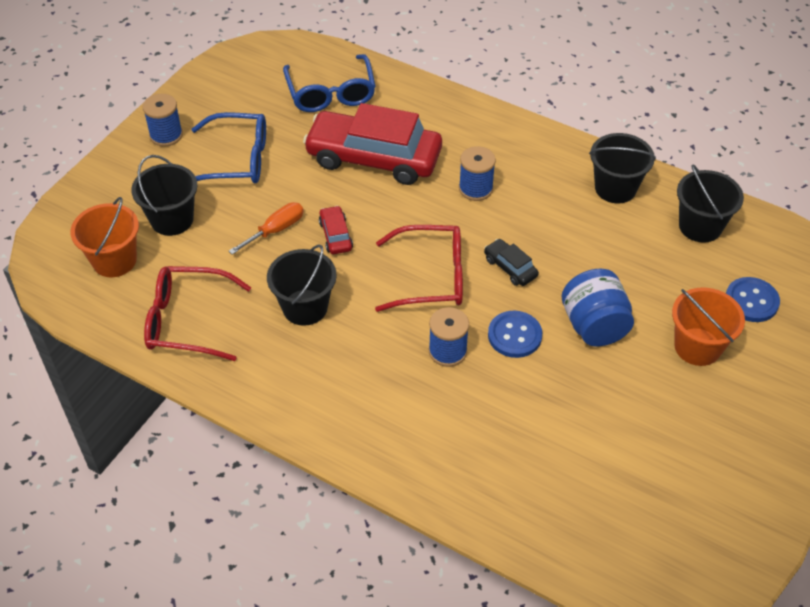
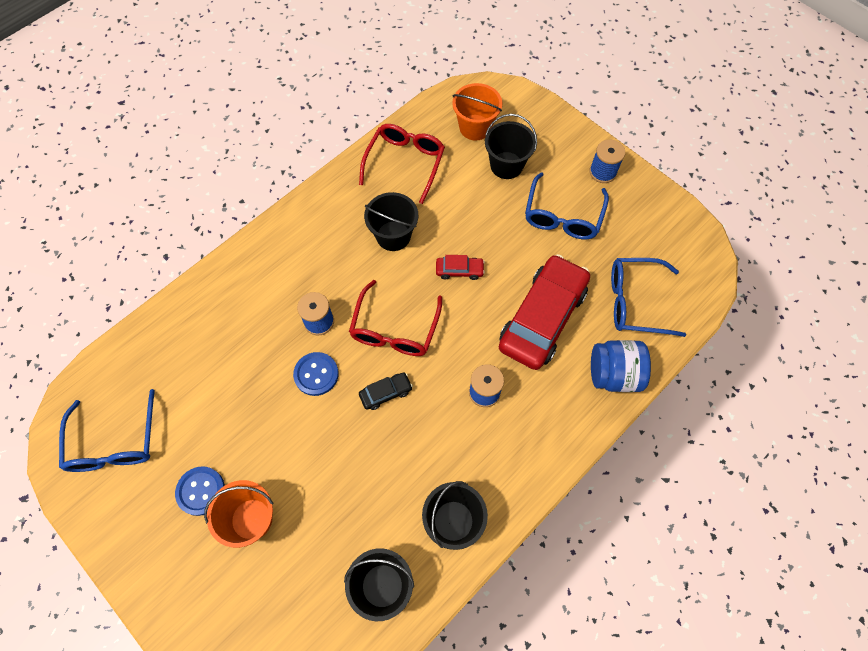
camera: 105 degrees right, 15 degrees up
(276, 230) = (477, 230): orange screwdriver -> none
(594, 325) = (304, 440): blue jar -> blue jar (614, 374)
(686, 516) = (114, 442): none -> blue glasses
(751, 301) = (280, 594): blue button -> blue button (201, 491)

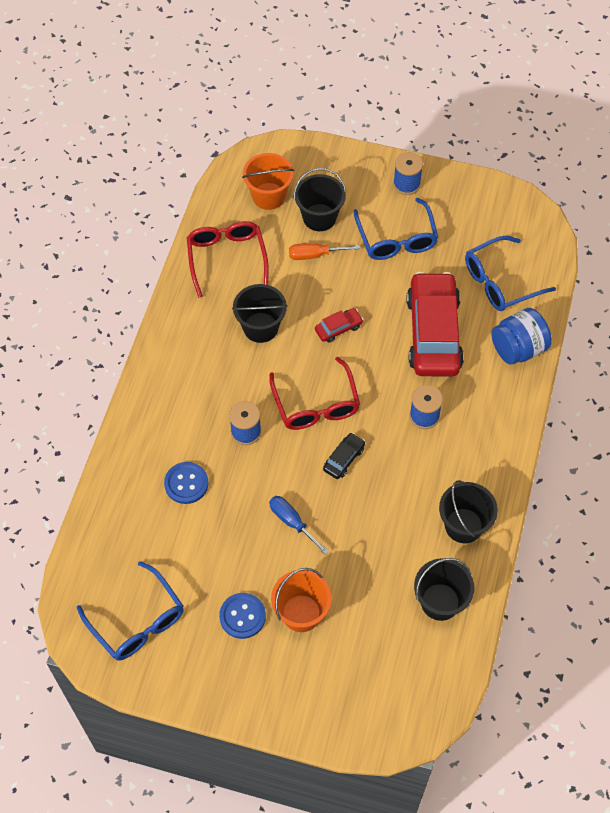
camera: 30 degrees left, 5 degrees down
(302, 427) = (292, 522): none -> blue screwdriver
(316, 374) = (274, 475): blue button -> blue button (186, 483)
(481, 195) = (314, 255): none -> orange screwdriver

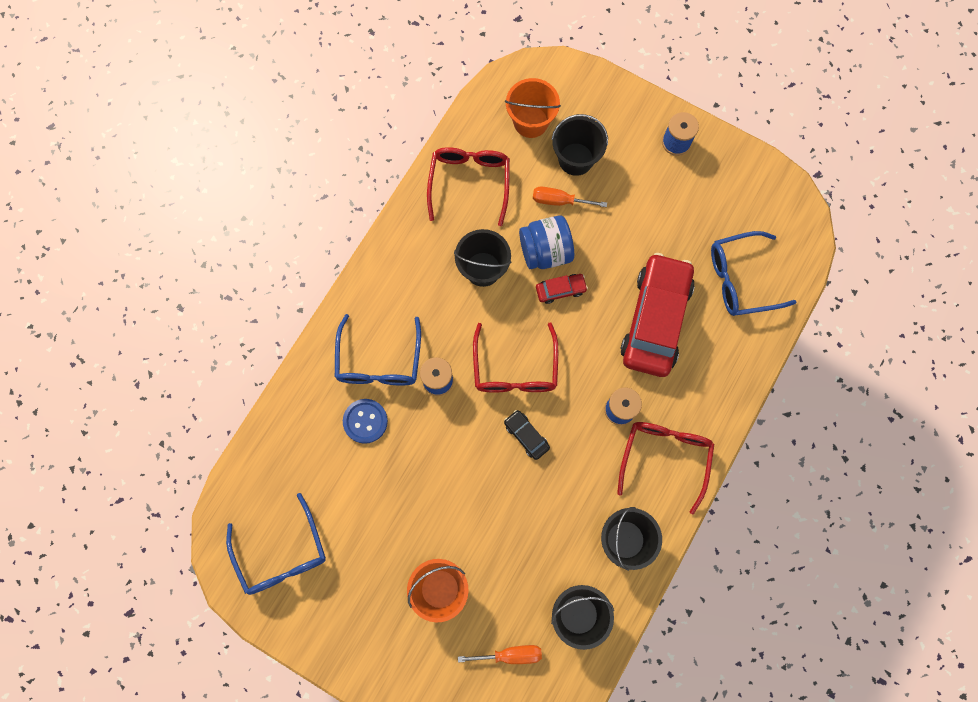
camera: 15 degrees right, 15 degrees up
(242, 616) = (382, 576): blue button -> none
(292, 522) = (457, 490): blue screwdriver -> none
(344, 459) = (526, 435): black car -> black car turned 90 degrees counterclockwise
(386, 654) = (510, 654): none -> orange screwdriver
(396, 239) = (648, 203): blue glasses -> blue glasses (379, 361)
(478, 446) = (665, 457): none -> red glasses
(518, 348) = (737, 359): blue jar -> blue jar (545, 251)

